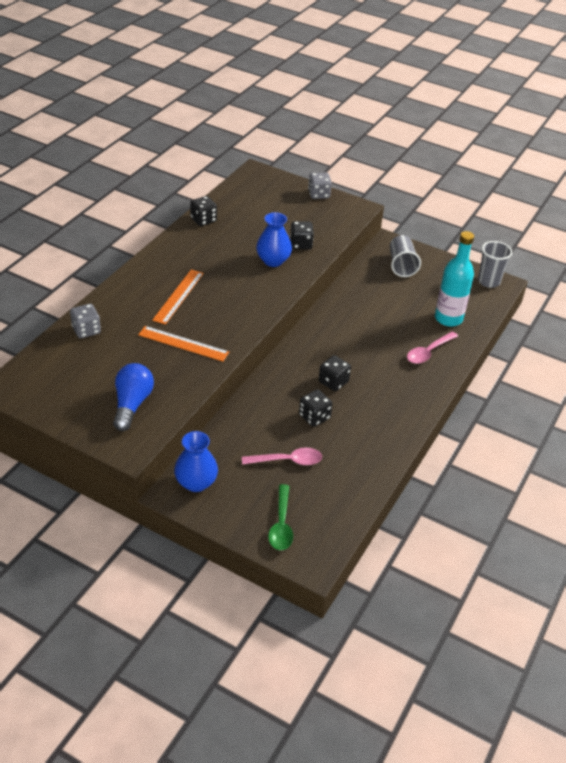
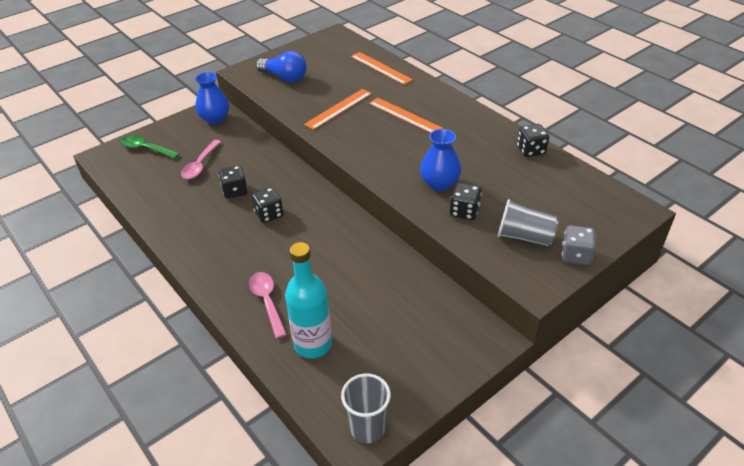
camera: 115 degrees right, 0 degrees up
(86, 330) = (381, 68): grey dice -> orange ruler
(401, 265) = (437, 335): grey cup -> grey cup (524, 237)

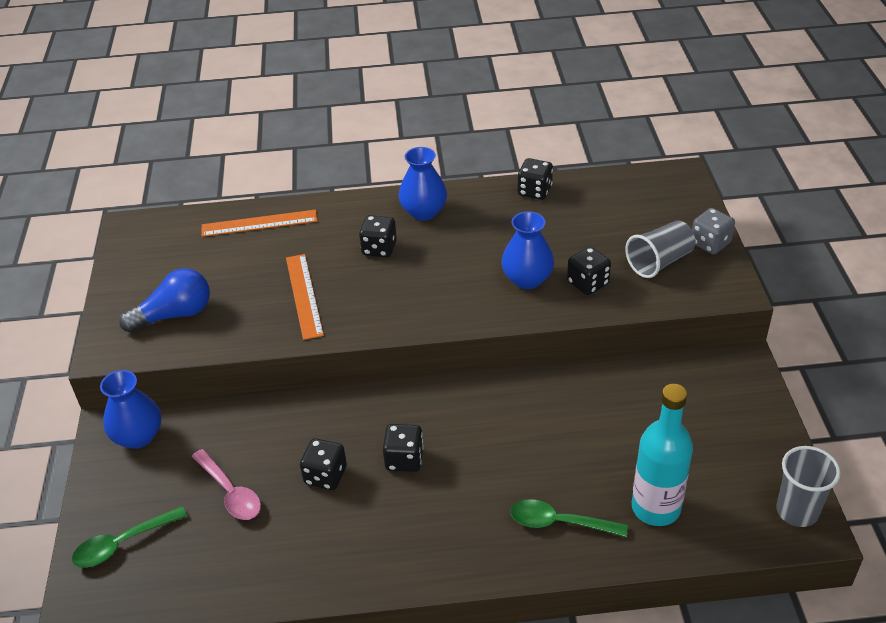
camera: 55 degrees left, 0 degrees up
(267, 301) = (559, 523): pink spoon -> green spoon
(405, 115) = (379, 248): orange ruler -> black dice
(456, 116) = (424, 212): none -> blue vase

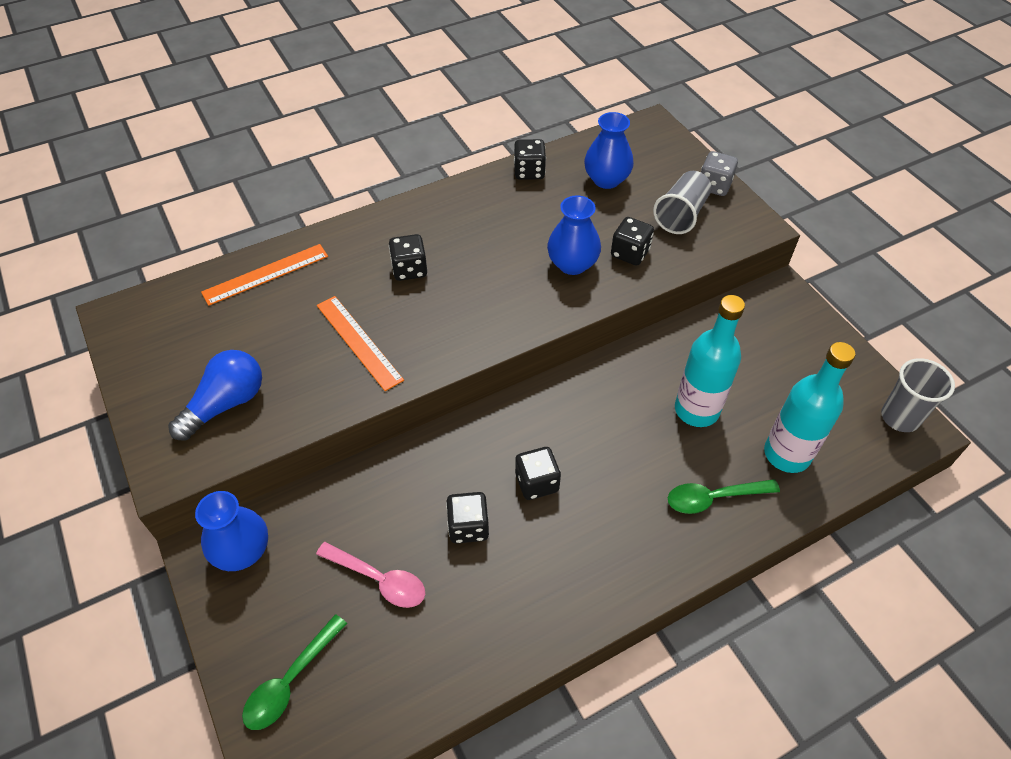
camera: 25 degrees left, 10 degrees up
(424, 212) = (433, 219): blue vase -> blue vase (606, 179)
(589, 443) = (696, 410): none -> turquoise bottle

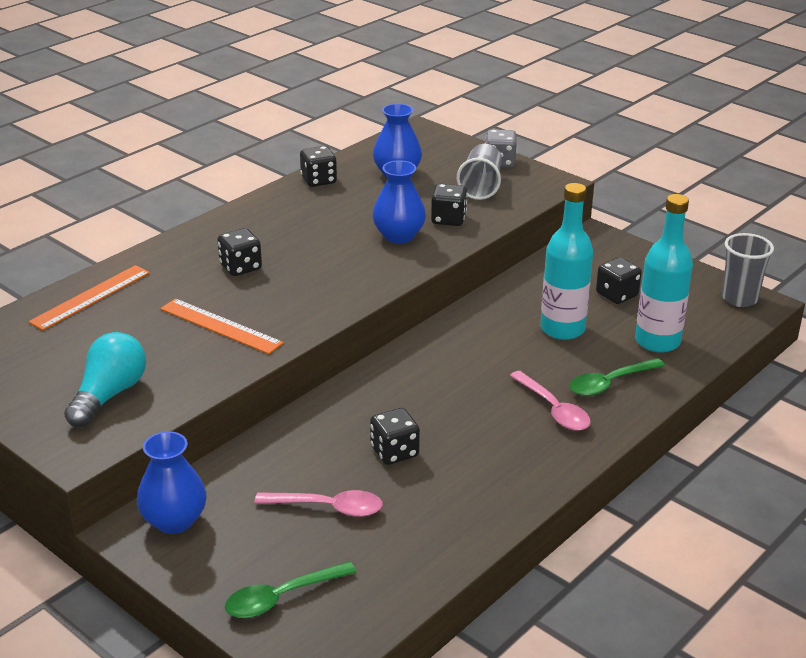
camera: 20 degrees left, 20 degrees down
(226, 404) = (109, 395): blue light bulb -> turquoise light bulb
(290, 681) = (281, 597): green spoon -> green spoon turned 45 degrees clockwise
(537, 482) = (442, 408): black dice -> black dice (616, 295)
(643, 517) = (554, 409): none -> pink spoon

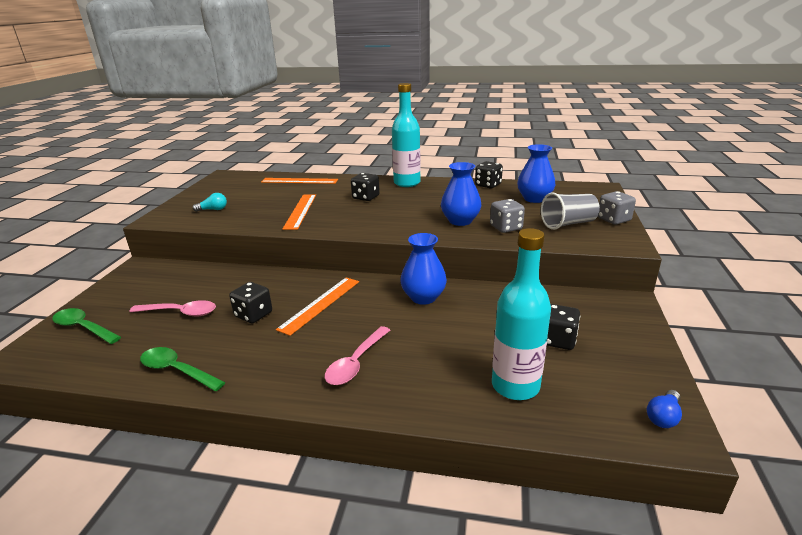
camera: 60 degrees right, 5 degrees down
(109, 395) = (213, 210): turquoise light bulb -> turquoise light bulb, size x0.52
(174, 521) = (151, 274): blue vase -> blue vase (423, 297)
(328, 508) = (180, 312): pink spoon -> pink spoon turned 60 degrees counterclockwise
(420, 400) = (320, 304): none -> orange ruler
(448, 219) = (506, 228): black dice -> grey dice
(562, 329) = (472, 330): turquoise bottle -> turquoise bottle (407, 183)
(609, 383) = (420, 379): green spoon -> green spoon (177, 370)
(739, 298) = (663, 417): grey cup -> blue light bulb

